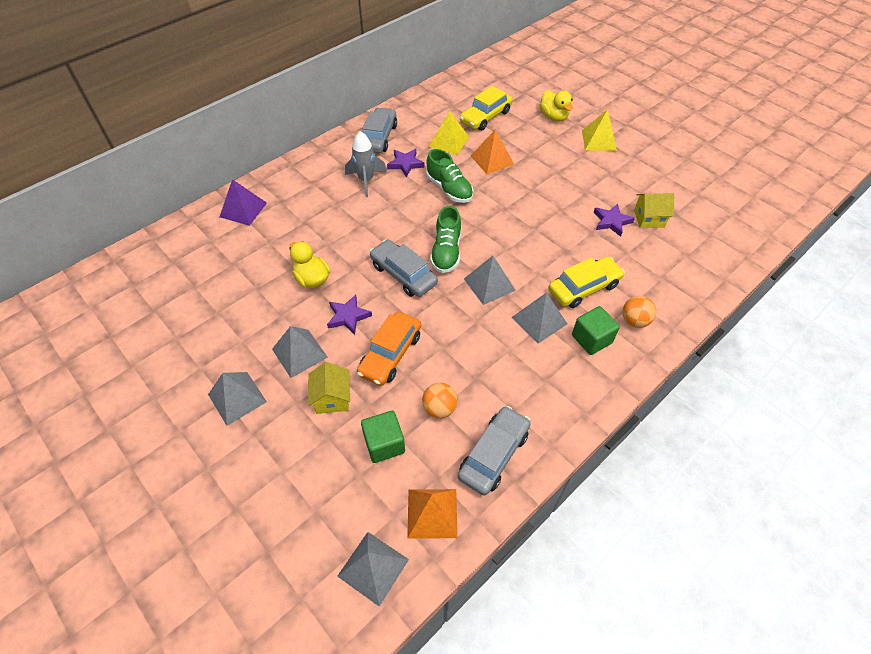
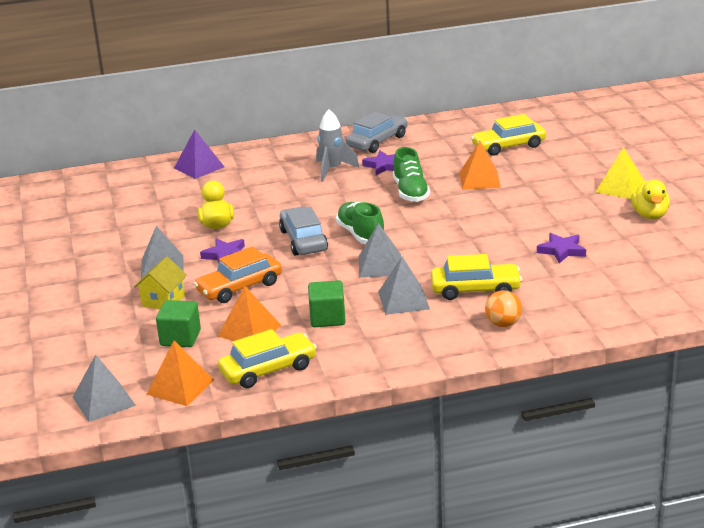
camera: 30 degrees right, 25 degrees down
(237, 398) = (87, 281): grey pyramid -> none
(439, 408) = (249, 330): orange ball -> orange pyramid
(446, 252) = (361, 234): green shoe -> green shoe turned 120 degrees clockwise
(448, 141) = (447, 157): yellow pyramid -> none
(493, 454) = (268, 369): grey car -> yellow car
(553, 117) = (588, 160): yellow duck -> yellow duck (650, 215)
(591, 339) = (443, 325): green cube -> green cube (327, 318)
(649, 219) = (608, 257): yellow house -> none

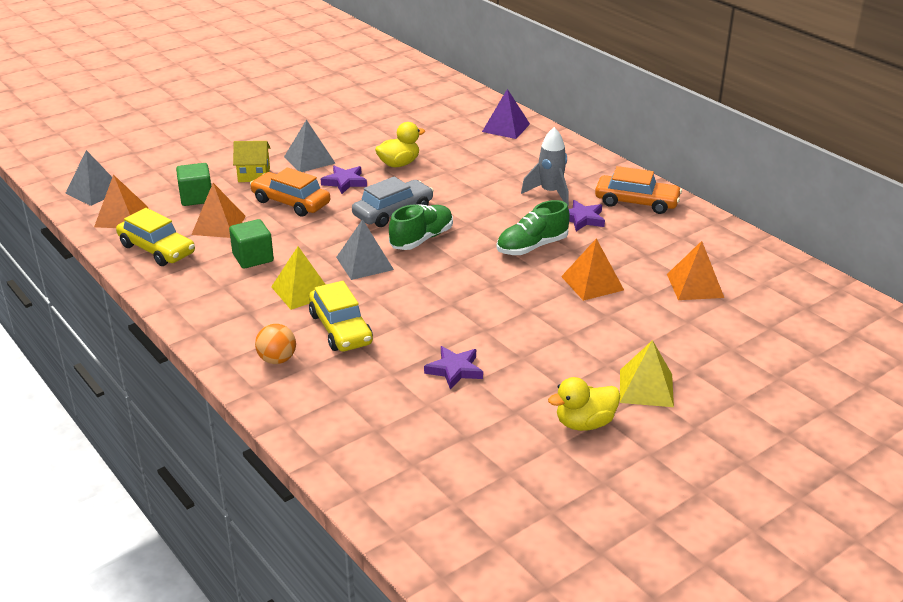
camera: 65 degrees right, 5 degrees up
(377, 141) = (636, 202): grey car -> orange car
(403, 300) = (302, 291): grey pyramid -> yellow pyramid
(508, 146) = (695, 285): yellow car -> orange pyramid

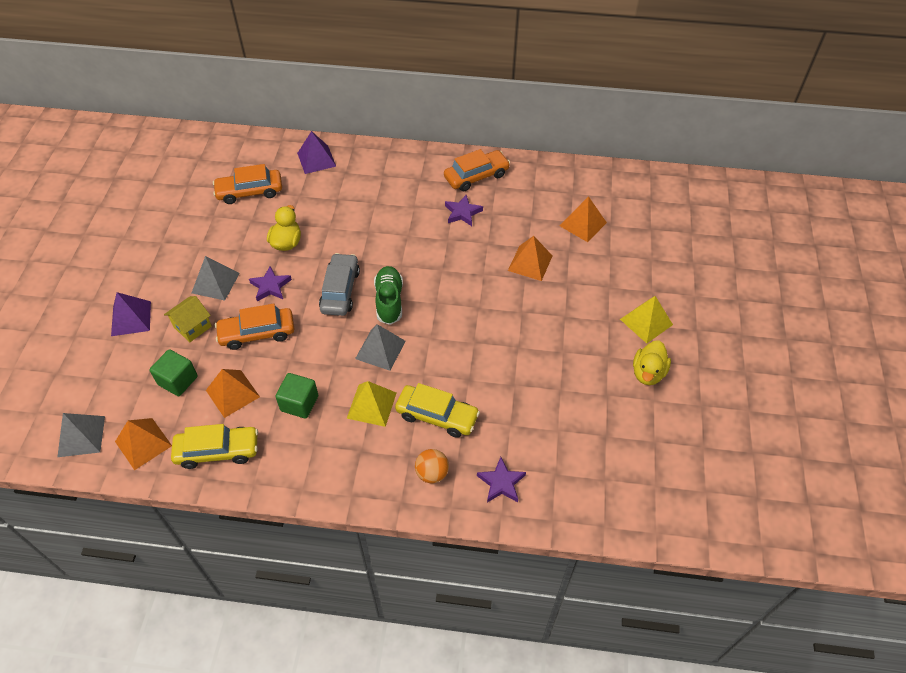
camera: 45 degrees left, 20 degrees up
(223, 149) = (131, 318): none -> purple pyramid
(420, 122) = (250, 192): none -> orange car
(454, 370) = (540, 392): purple star -> purple star (501, 483)
(532, 247) = (462, 258): green shoe -> none
(550, 193) = (417, 203): grey rocket -> none

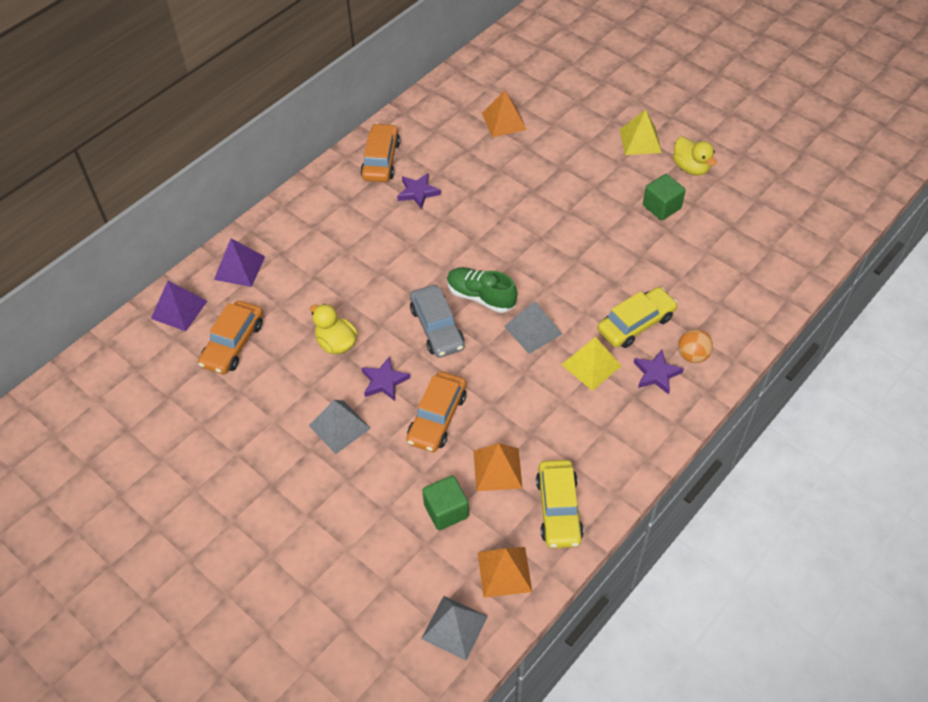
camera: 55 degrees left, 0 degrees up
(131, 318) = (326, 523): purple pyramid -> purple pyramid (179, 309)
(192, 327) = (384, 471): yellow house -> none
(217, 451) = (558, 509): yellow car -> yellow car turned 150 degrees clockwise
(299, 403) = (549, 419): green cube -> green cube (661, 207)
(340, 290) = (437, 328): grey car -> grey car turned 150 degrees counterclockwise
(501, 483) = (732, 314): purple star -> purple star (656, 374)
(530, 263) = (518, 178): orange pyramid -> none

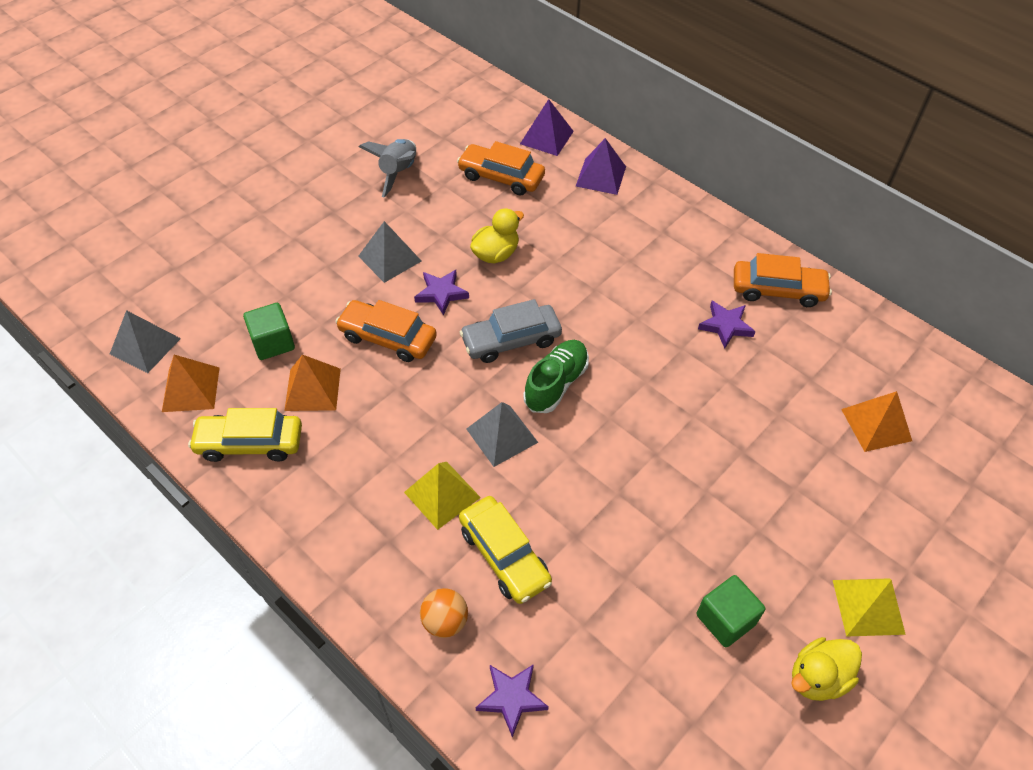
camera: 90 degrees right, 0 degrees up
(218, 432) = (398, 173): none -> grey rocket
(656, 374) = (419, 570): purple star -> purple star (511, 698)

